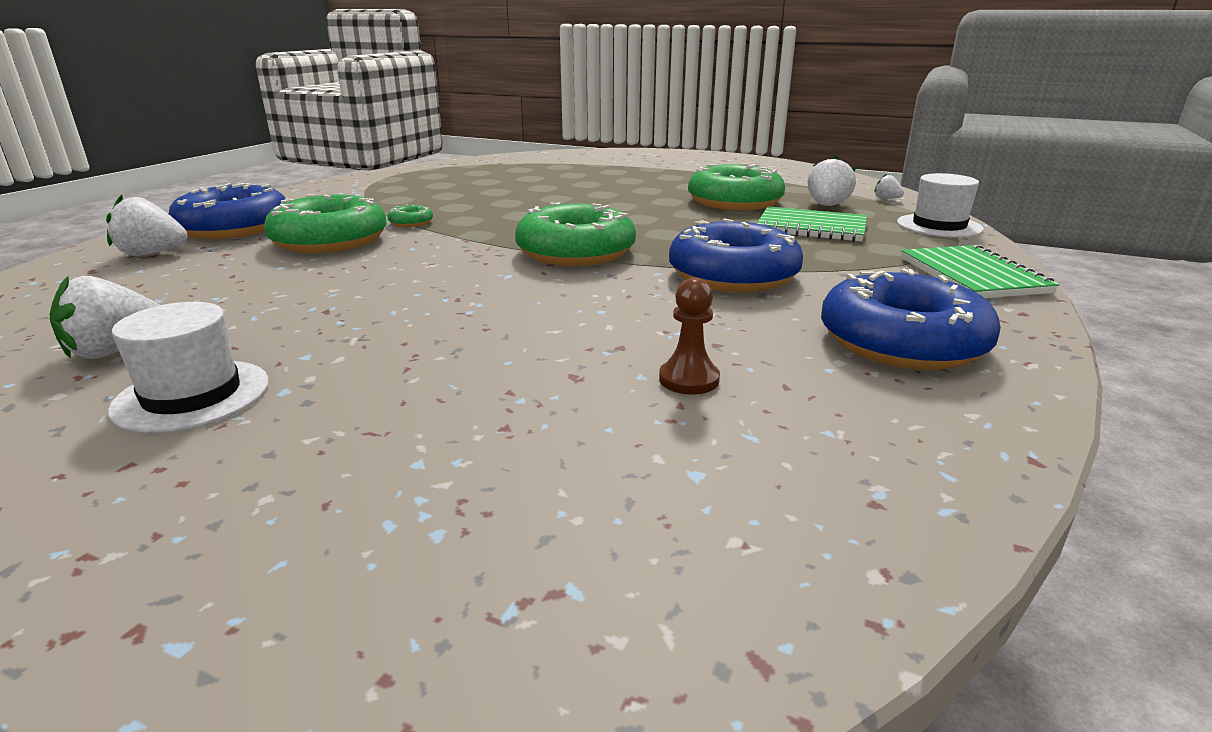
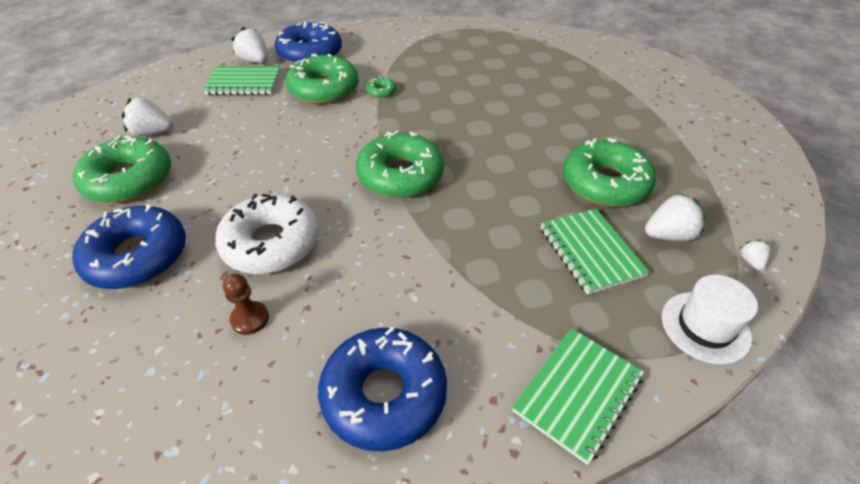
camera: 50 degrees right, 20 degrees up
(182, 270) = (244, 83): none -> green notebook
(192, 395) = (129, 180): white hat -> green donut
(566, 335) = (271, 243): none -> white donut
(733, 275) = (431, 260): blue donut -> blue donut (137, 256)

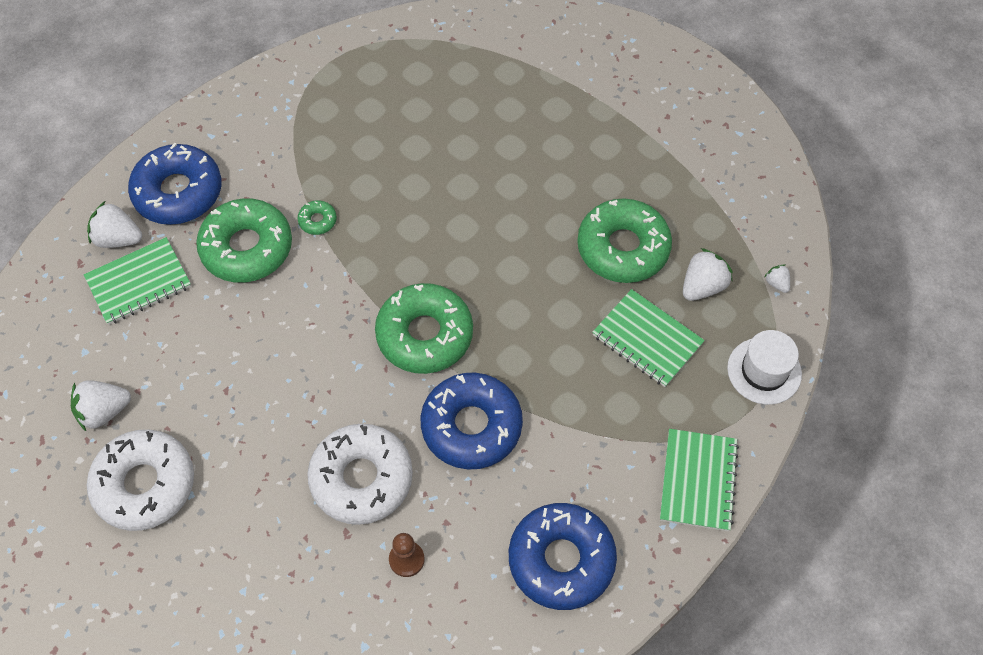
camera: 30 degrees left, 15 degrees up
(129, 180) = (144, 485): green donut -> white donut
(137, 256) = (246, 560): blue donut -> blue donut (471, 426)

